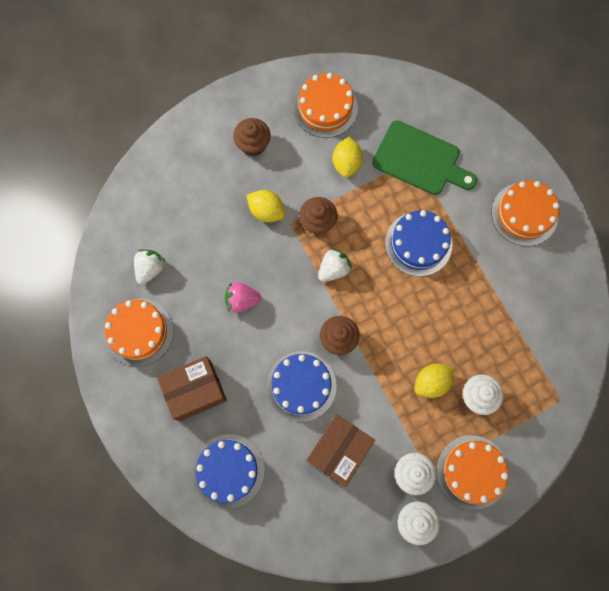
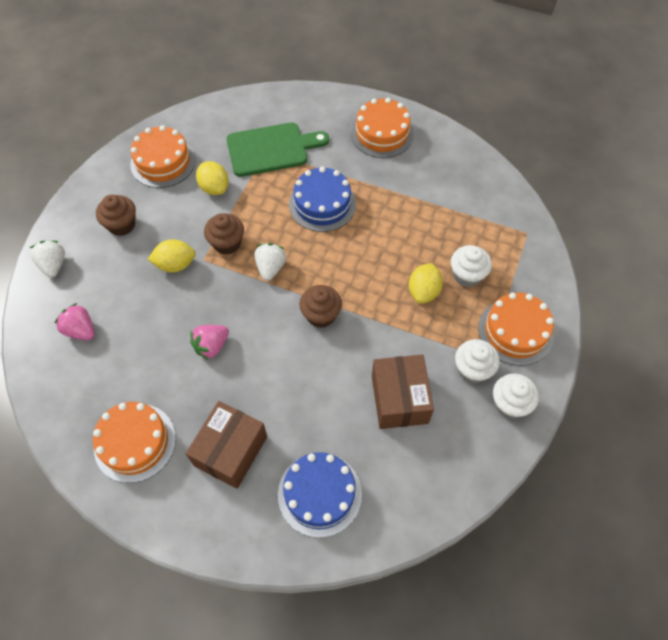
camera: 40 degrees left, 15 degrees down
(150, 269) = (103, 382): white strawberry -> white strawberry (53, 265)
(163, 214) = (81, 330): none -> pink strawberry
(301, 386) = (322, 374): blue cake -> none

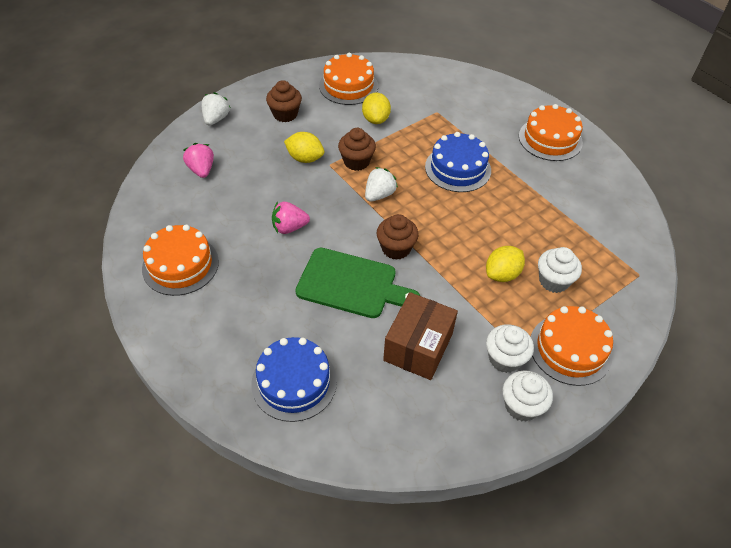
camera: 30 degrees right, 10 degrees down
(231, 451) = (247, 310): brown box -> none
(271, 149) = (443, 112): green cutting board -> green cutting board (351, 284)

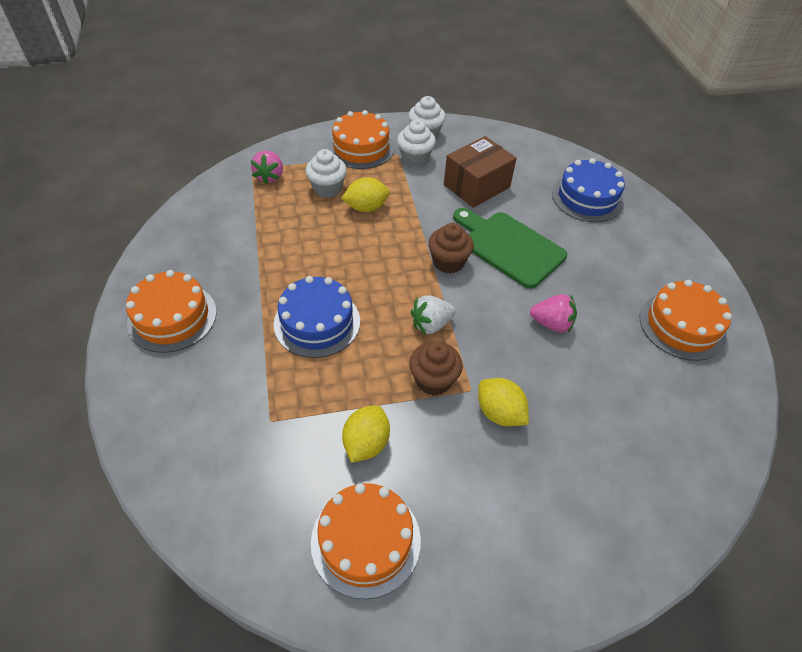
camera: 155 degrees left, 0 degrees up
(201, 170) = (650, 451): pink strawberry -> pink strawberry (270, 176)
(216, 119) = (617, 554): white strawberry -> none
(285, 114) = (499, 515): brown cupcake -> none

